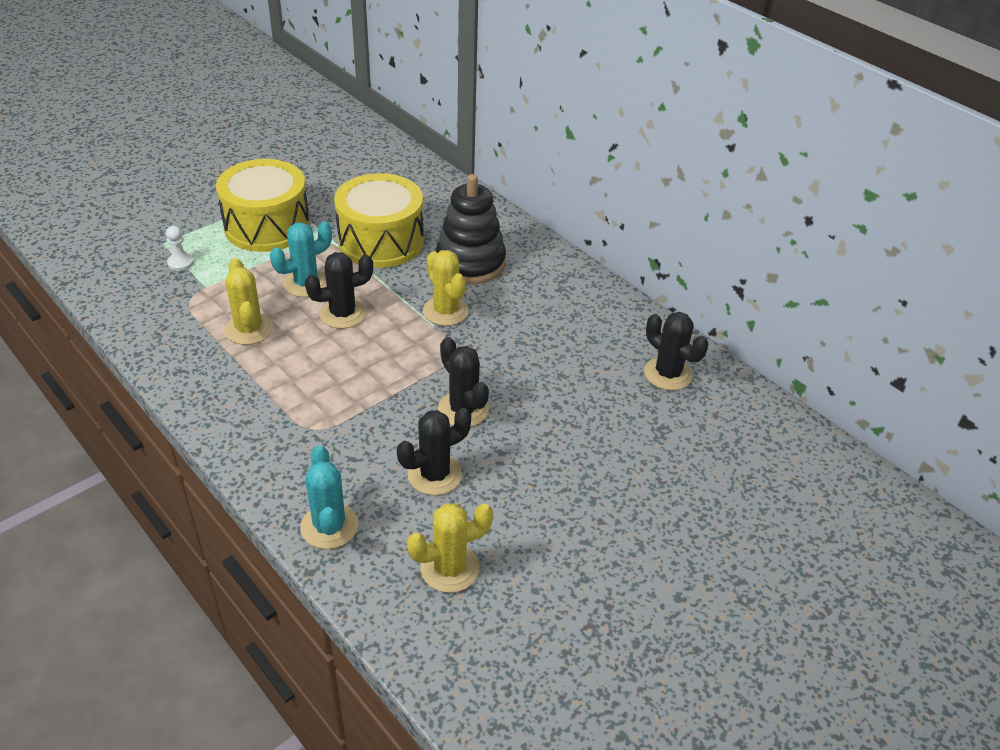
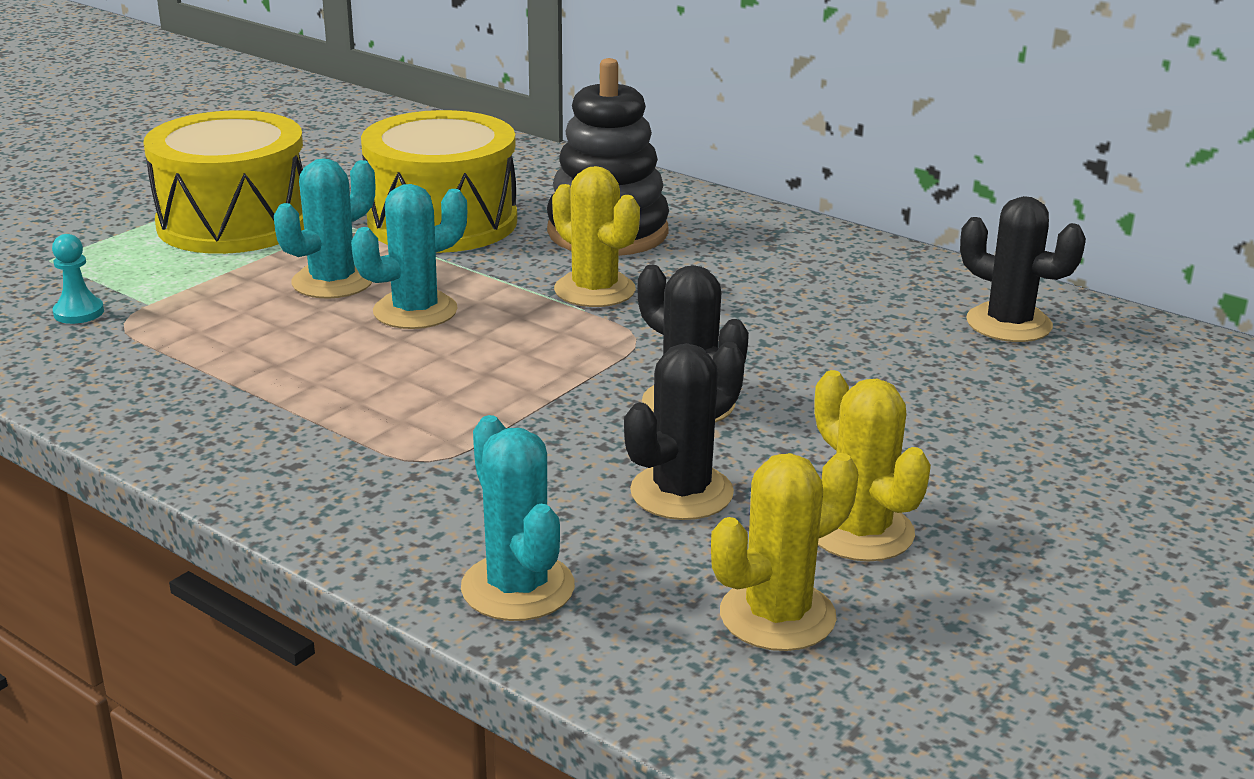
camera: 10 degrees left, 15 degrees down
(168, 289) = (79, 312): none -> turquoise pawn
(180, 263) = (91, 279): white pawn -> none
(249, 329) = (251, 347): yellow cactus -> yellow cactus (860, 532)
(343, 314) = (415, 311): black cactus -> turquoise cactus

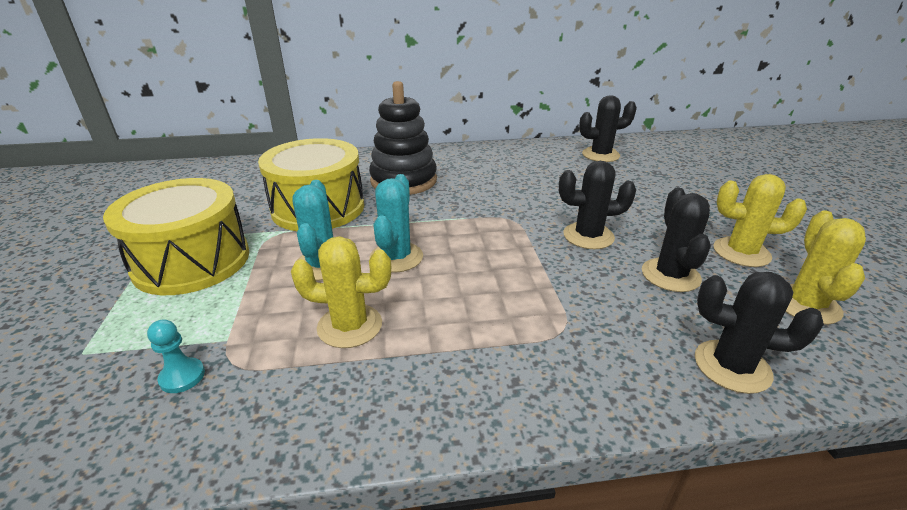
camera: 45 degrees left, 5 degrees up
(517, 587) = (732, 366): turquoise cactus -> black cactus
(594, 290) = (452, 207): yellow cactus -> yellow cactus (350, 326)

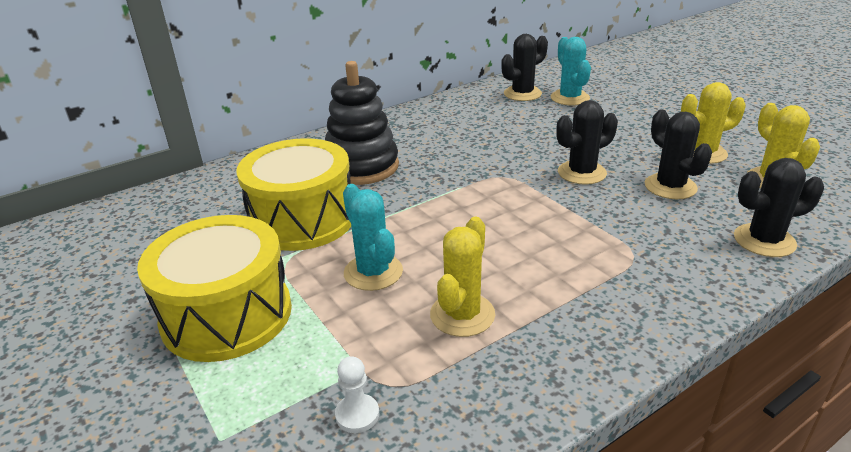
camera: 25 degrees left, 0 degrees up
(182, 377) = (357, 415): turquoise pawn -> white pawn
(350, 326) = (462, 315): yellow cactus -> yellow cactus turned 45 degrees counterclockwise
(396, 257) = (437, 242): turquoise cactus -> turquoise cactus (569, 98)

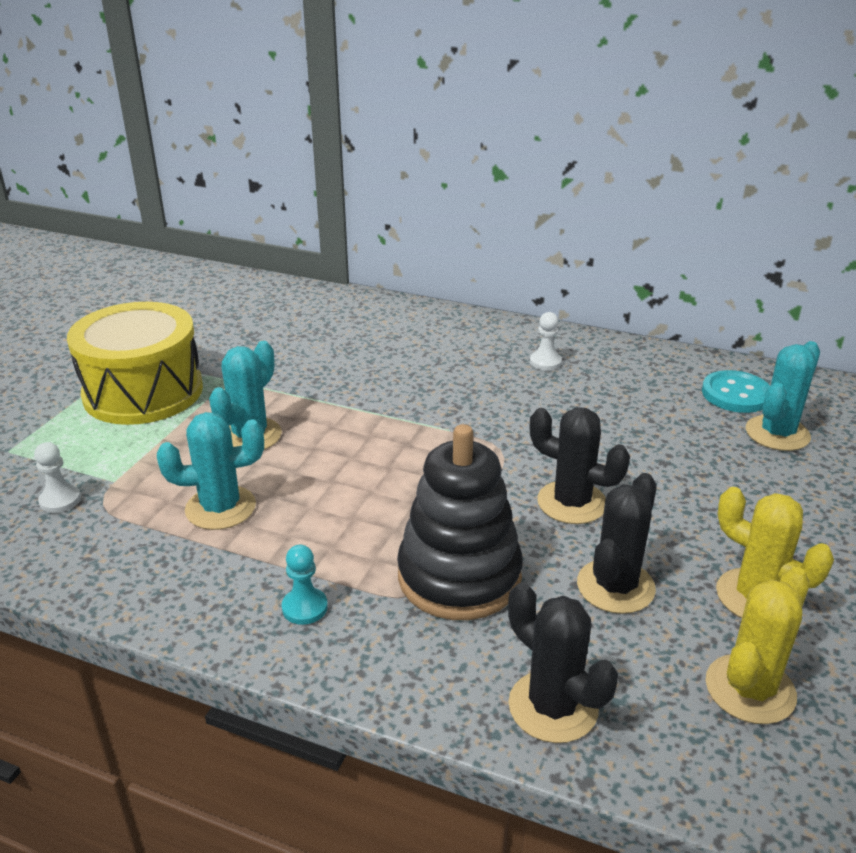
camera: 55 degrees right, 0 degrees up
(302, 219) = (303, 367): yellow drum -> none
(362, 167) = (426, 358): black stacking toy -> black stacking toy (459, 576)
(422, 130) = (545, 362): none -> white pawn
(462, 315) = (220, 508): yellow cactus -> turquoise cactus
(522, 94) = (736, 394): black cactus -> turquoise button
(620, 306) = (305, 607): none -> turquoise pawn

